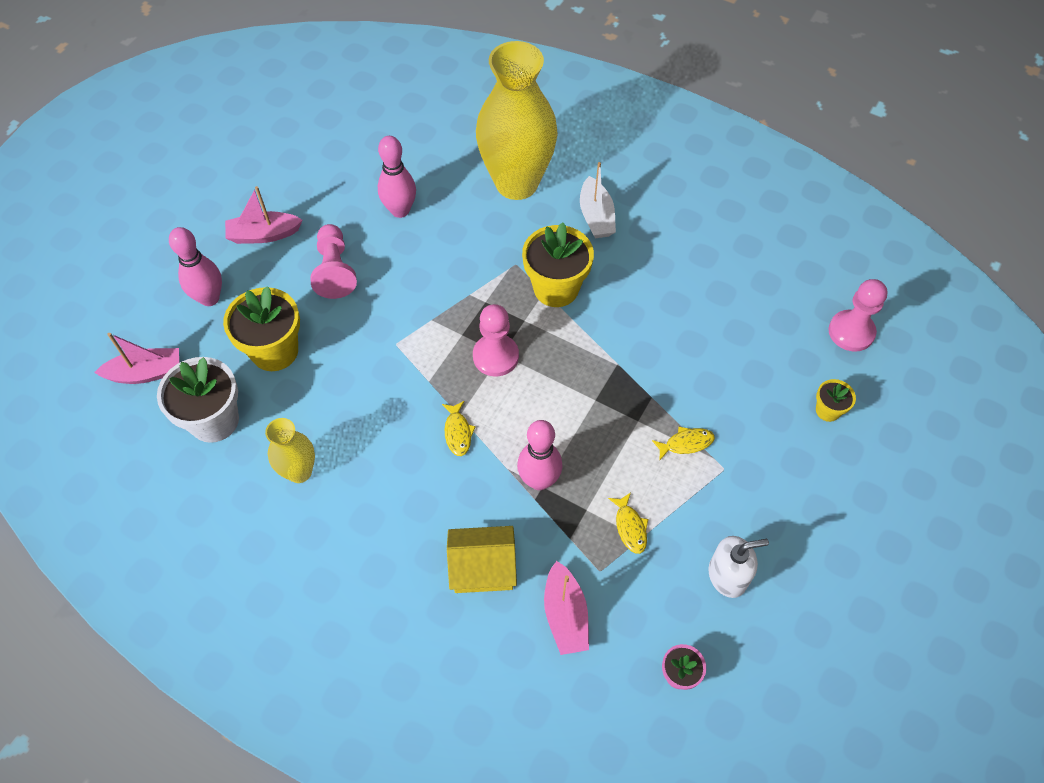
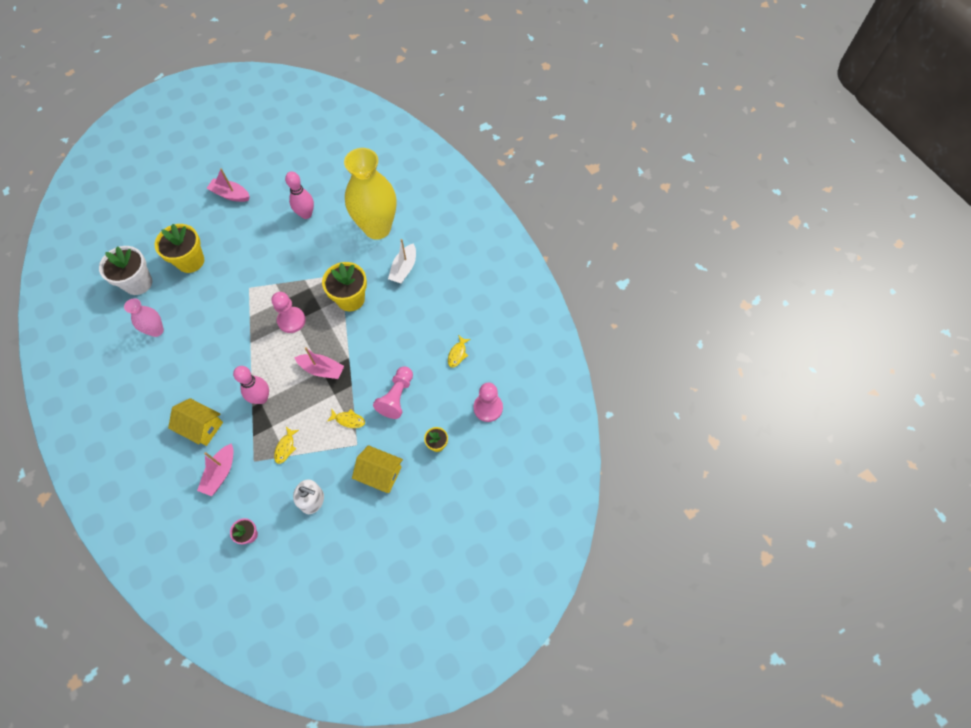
camera: 30 degrees right, 5 degrees up
(146, 373) = (126, 242): pink boat -> pink boat (322, 369)
(209, 298) = (181, 217): pink bowling pin -> none
(299, 472) = (156, 330): yellow vase -> pink vase
(335, 270) = (249, 232): pink pawn -> pink pawn (396, 397)
(458, 432) = (242, 351): yellow fish -> yellow fish (457, 354)
(787, 489) = (380, 474): none -> yellow house

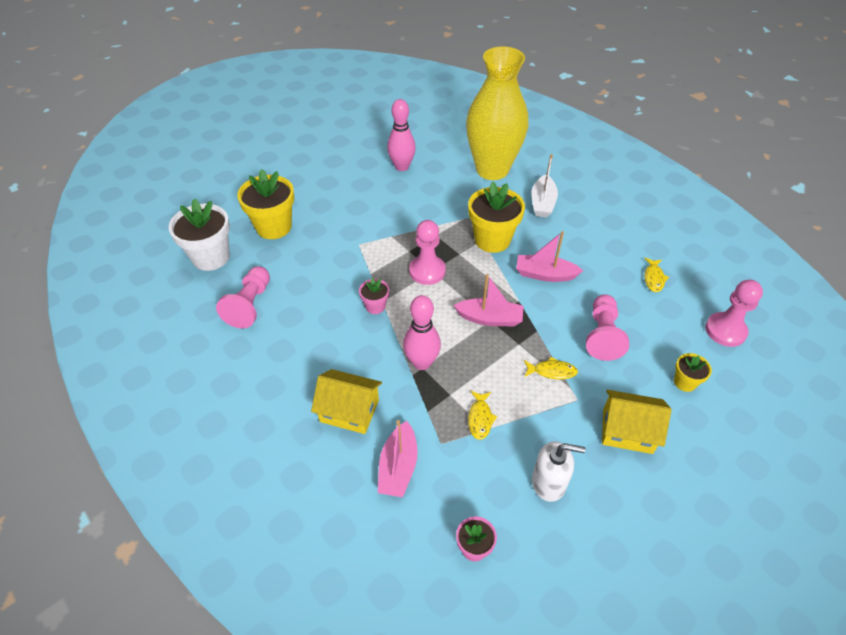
camera: 10 degrees left, 15 degrees down
(156, 330) = (250, 305): pink vase -> pink pawn
(230, 195) = (303, 159): pink boat -> pink boat (545, 274)
(244, 346) = (375, 306): none -> pink flower pot

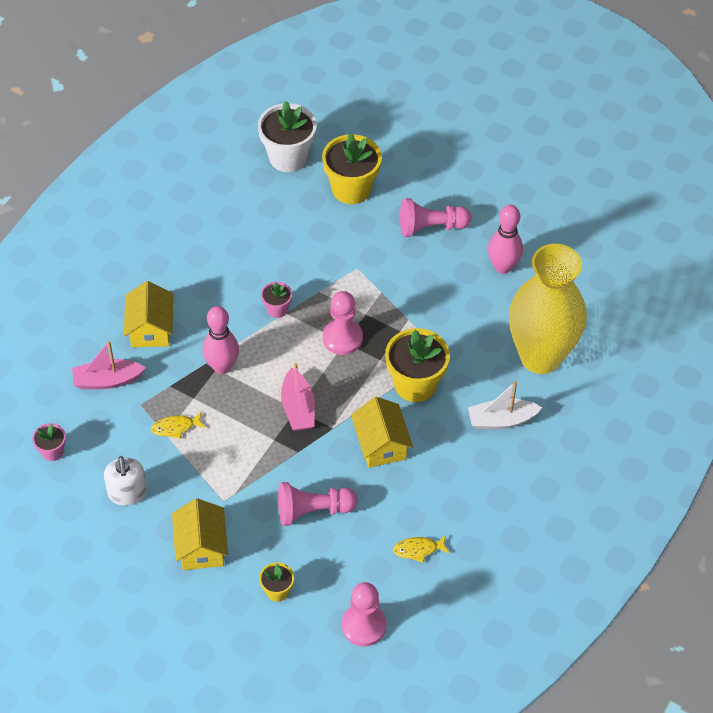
camera: 70 degrees right, 5 degrees up
(250, 305) = (240, 212): pink pawn -> pink pawn (431, 227)
(545, 274) = (381, 444): pink boat -> yellow house
(552, 371) = (250, 474): yellow fish -> none

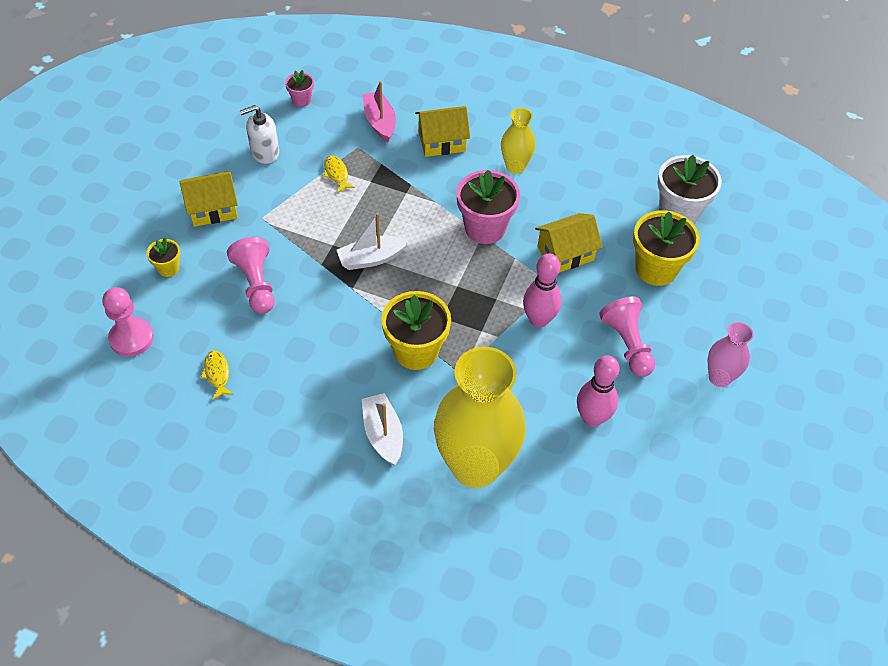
camera: 80 degrees right, 0 degrees up
(201, 272) = (515, 166): none -> yellow vase
(222, 366) = (409, 196): pink bowling pin -> pink bowling pin (539, 320)
(277, 309) = (485, 228): pink flower pot -> pink flower pot, size x1.98
(298, 408) = (371, 258): pink boat -> white boat
(342, 338) = (461, 283): pink pawn -> none
(381, 444) = (338, 329): yellow house -> yellow house (565, 253)
(473, 172) = (719, 377): none -> pink vase

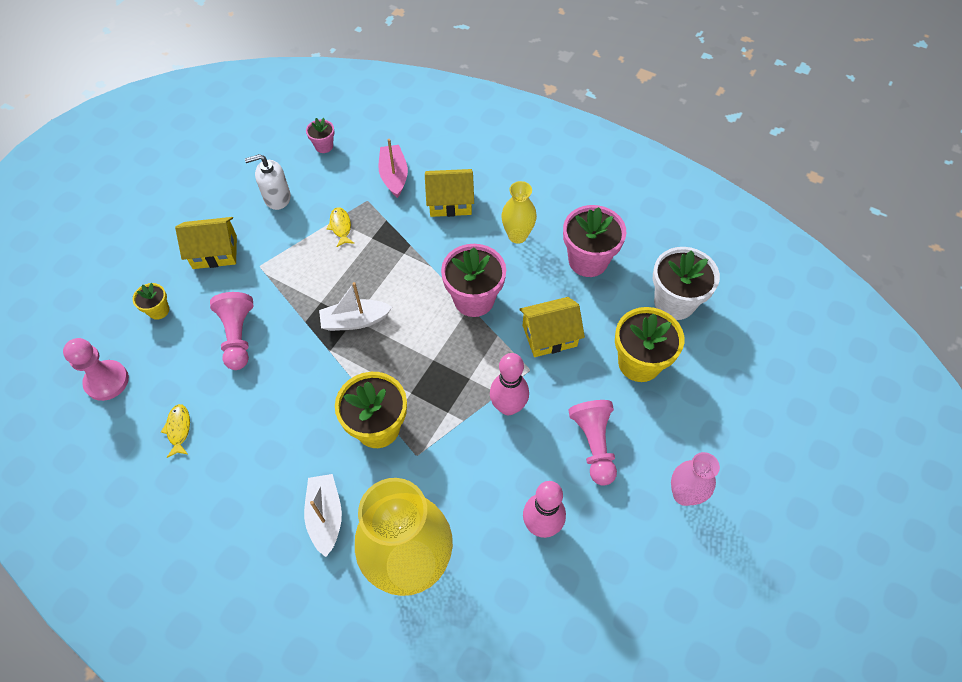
camera: 10 degrees right, 5 degrees up
(589, 183) = (588, 260): none -> pink flower pot

